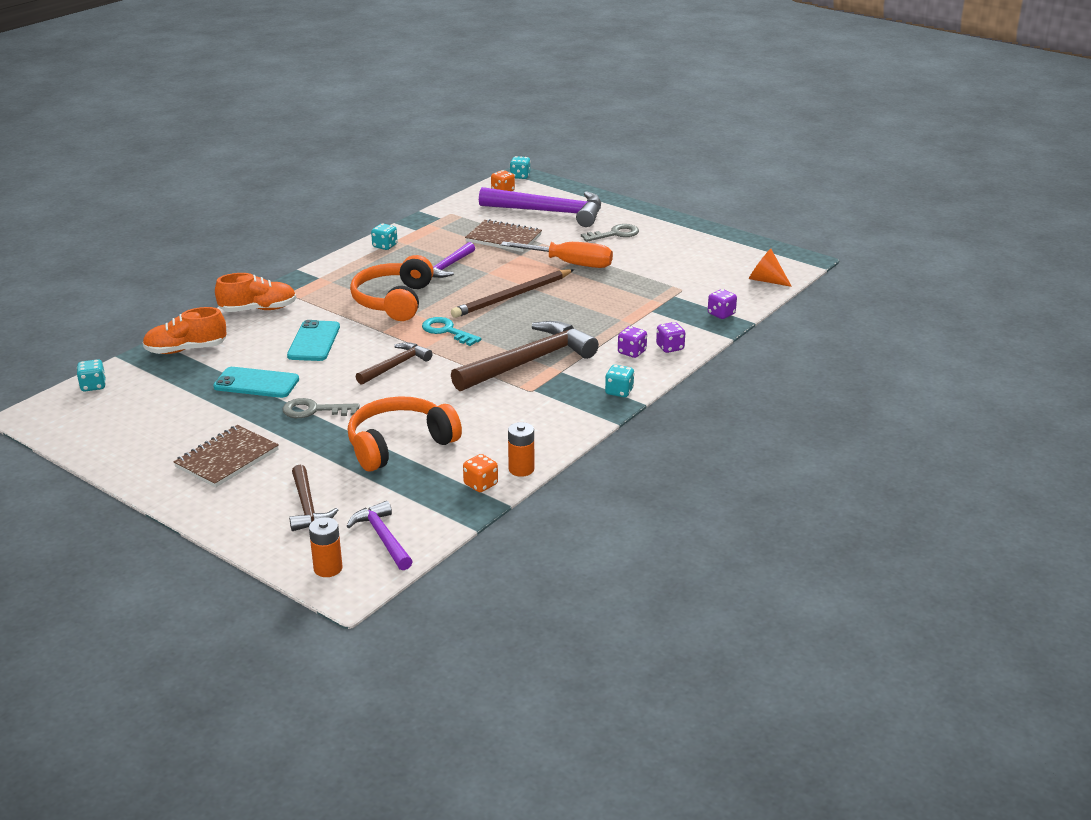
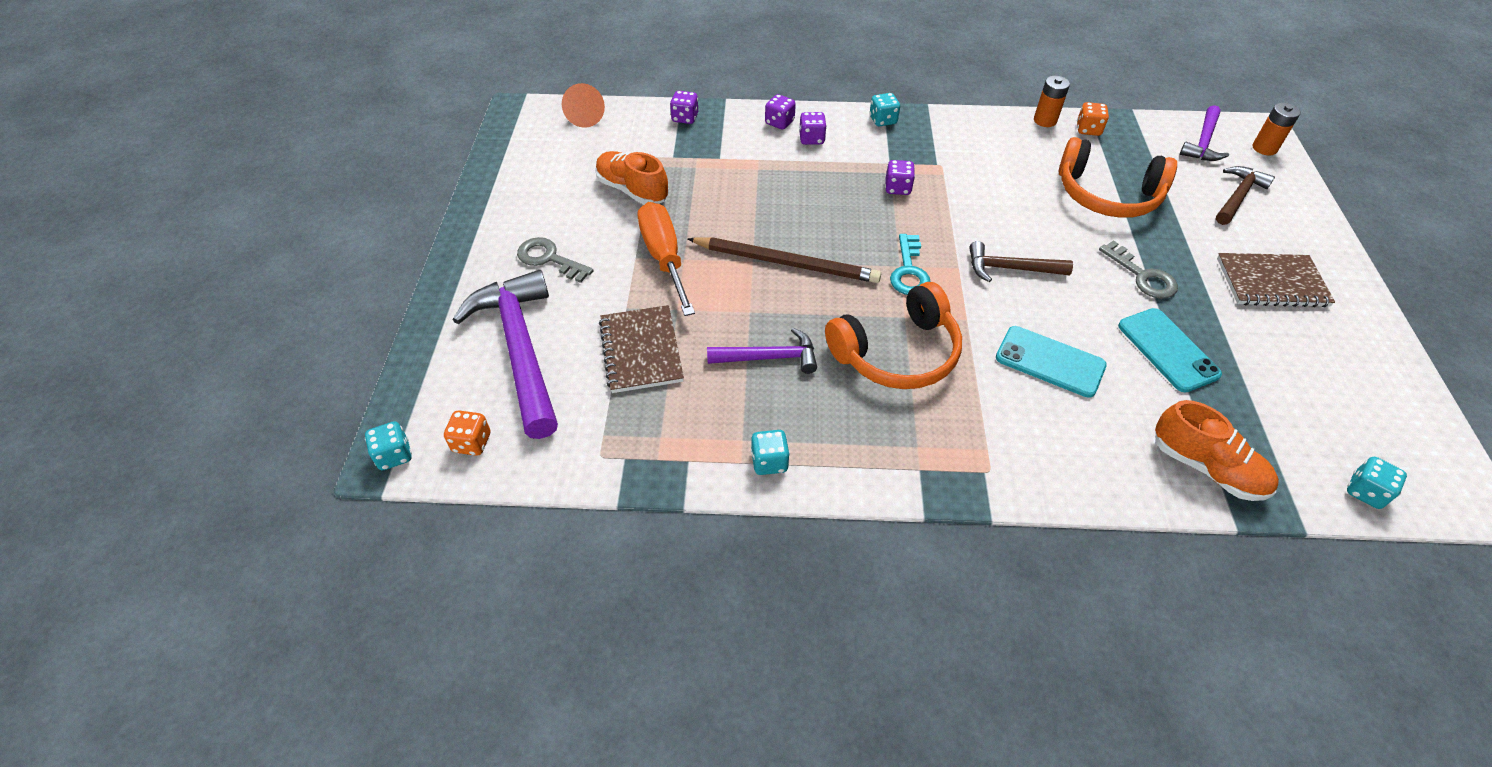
camera: 125 degrees left, 20 degrees up
(258, 309) = (1056, 471): orange shoe -> orange shoe (632, 190)
(314, 341) = (1050, 361): turquoise phone -> turquoise phone turned 60 degrees clockwise
(529, 362) = (897, 188): brown hammer -> purple dice

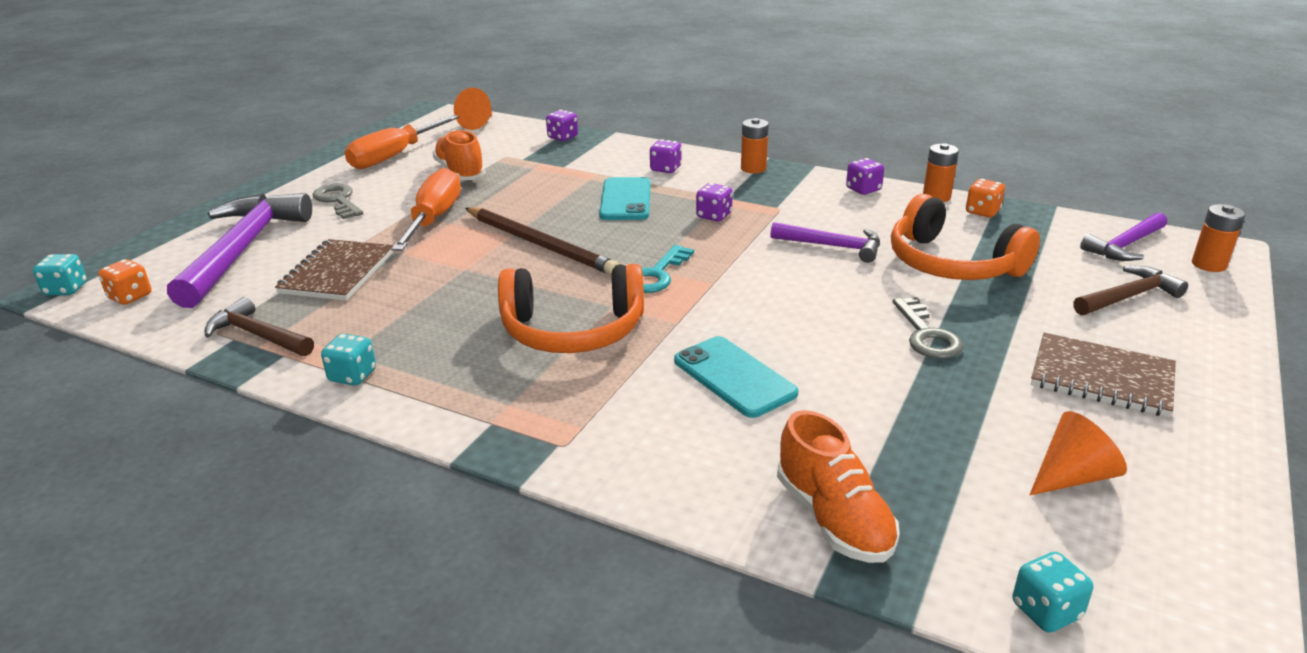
camera: 25 degrees right, 20 degrees down
(546, 183) = (394, 156): none -> orange screwdriver
(769, 357) = (444, 304): purple hammer -> purple hammer (833, 246)
(779, 122) = (647, 154): purple dice -> purple dice (863, 189)
(883, 120) = (753, 168): turquoise dice -> orange battery
(1010, 268) = (770, 296): brown hammer -> brown hammer (258, 335)
(1167, 350) = (893, 402): turquoise phone -> turquoise phone (625, 200)
(1310, 377) = (1072, 476): none -> orange cone

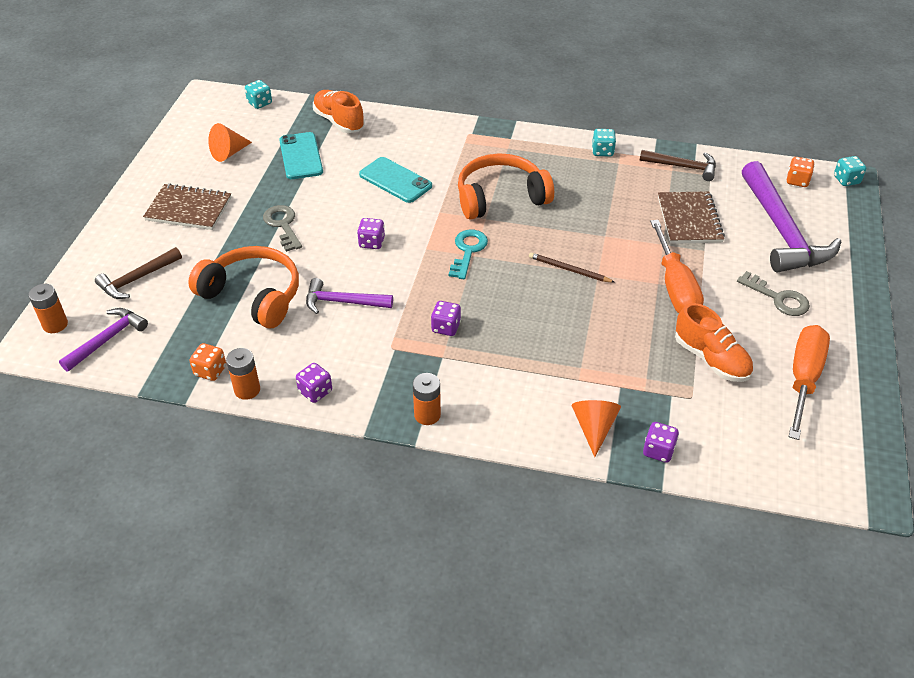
camera: 165 degrees right, 15 degrees up
(478, 123) = (780, 470): orange cone -> orange cone (594, 428)
(540, 244) = (569, 270): brown pencil -> brown pencil, size x0.54
(625, 200) = (531, 339): turquoise phone -> turquoise phone (301, 156)
(665, 169) = (515, 399): purple dice -> purple dice (372, 242)

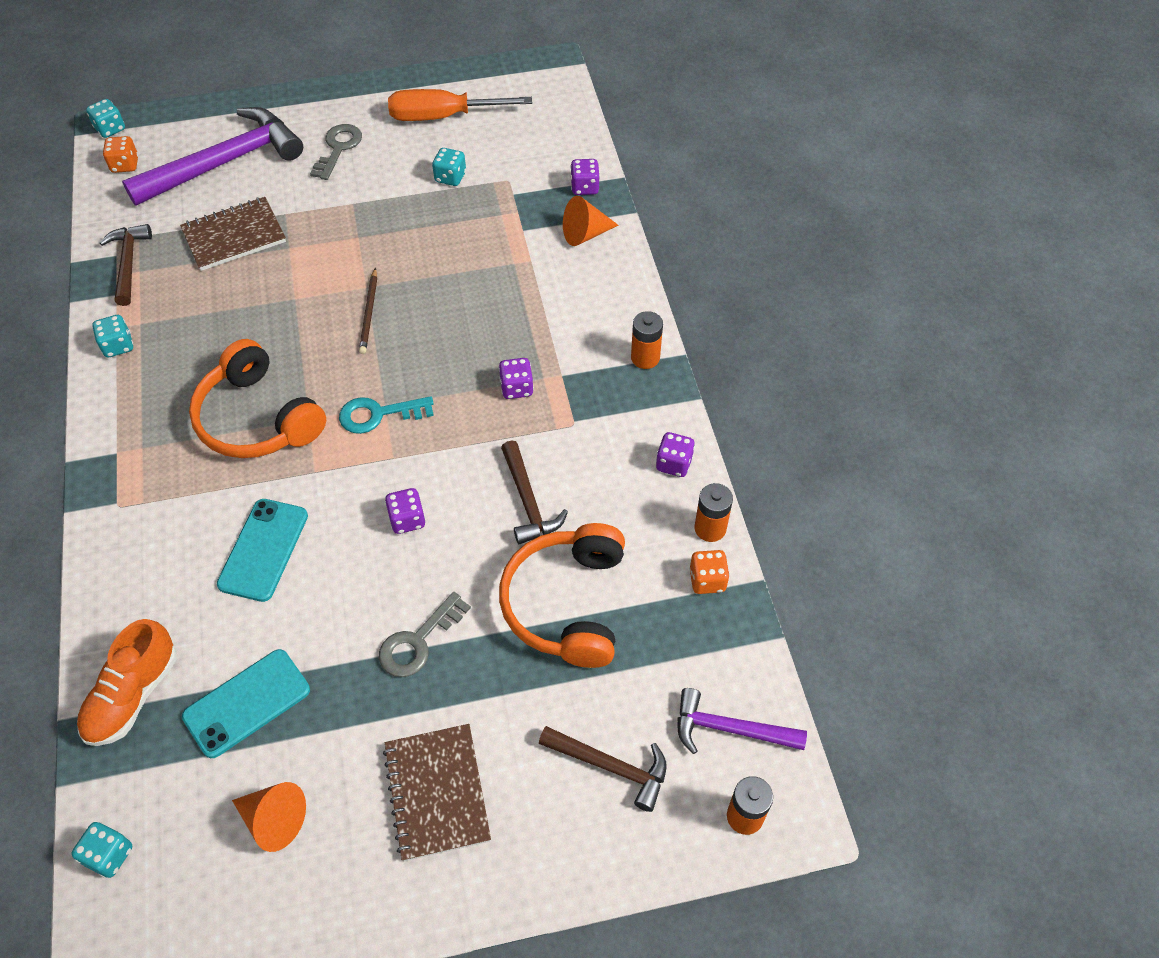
camera: 115 degrees left, 10 degrees up
(342, 302) = (528, 501): purple hammer -> brown hammer
(675, 287) = (356, 223): orange screwdriver -> none
(711, 359) = (450, 177): orange shoe -> turquoise dice

